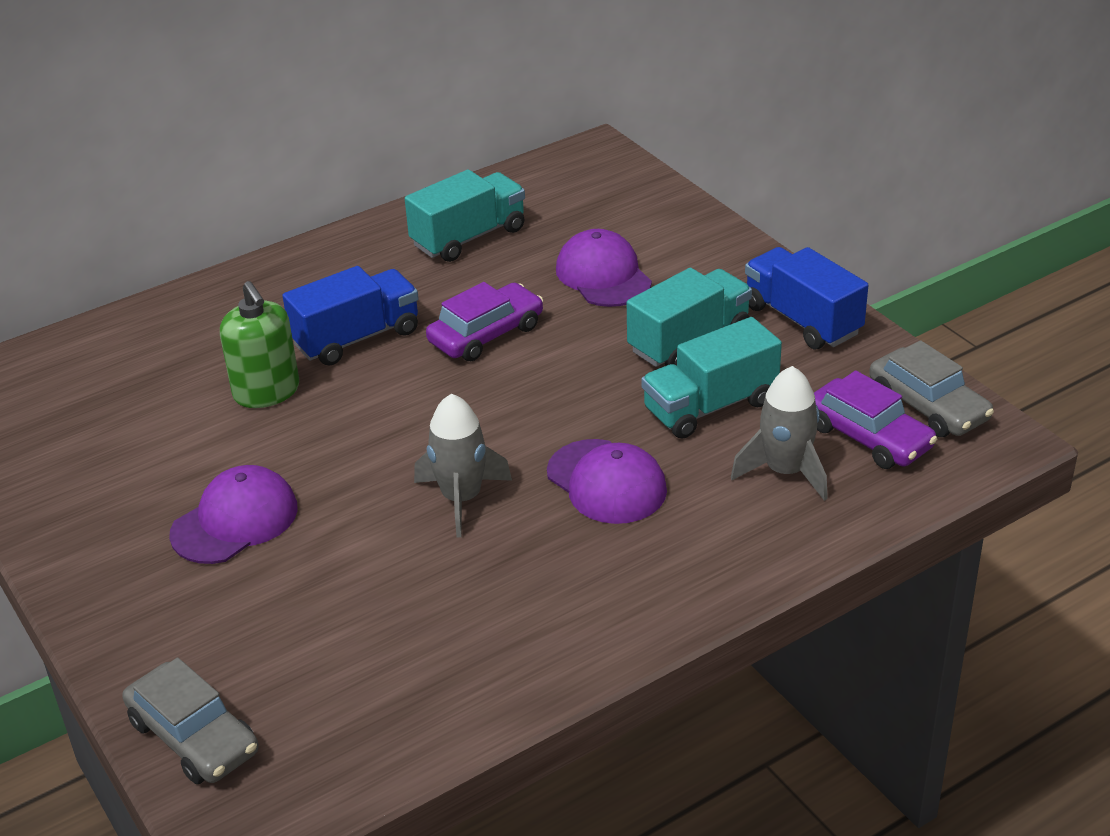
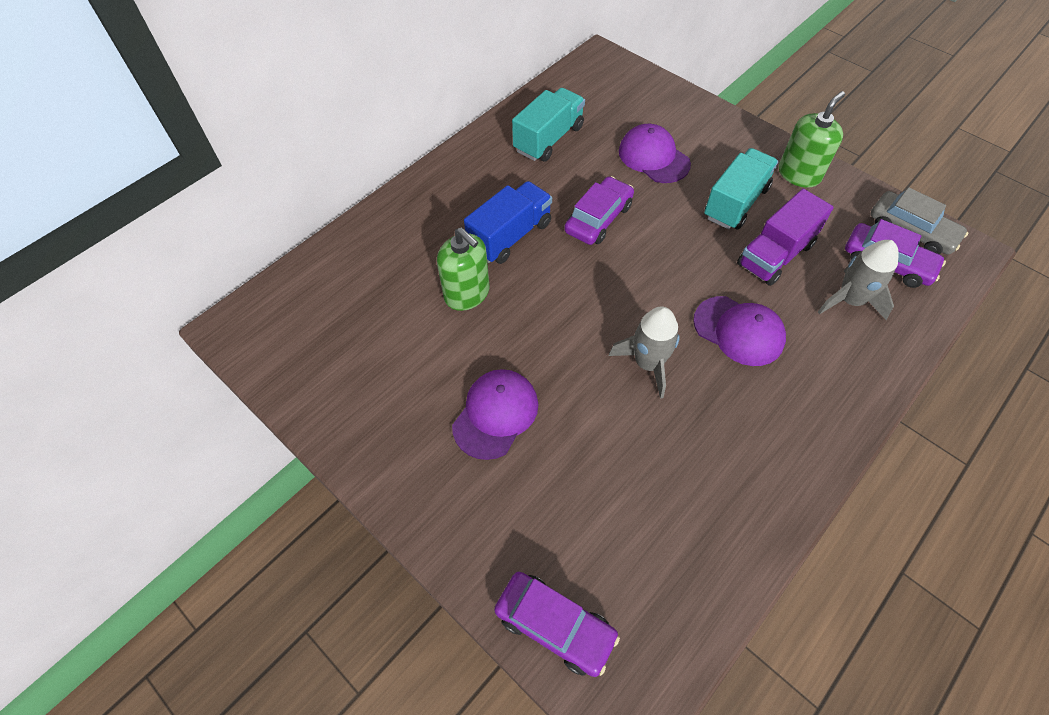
camera: 15 degrees left, 20 degrees up
(193, 736) = (555, 625): grey car -> purple car
(710, 406) = (775, 254): turquoise truck -> purple truck
(802, 320) = (799, 174): blue truck -> green soap dispenser

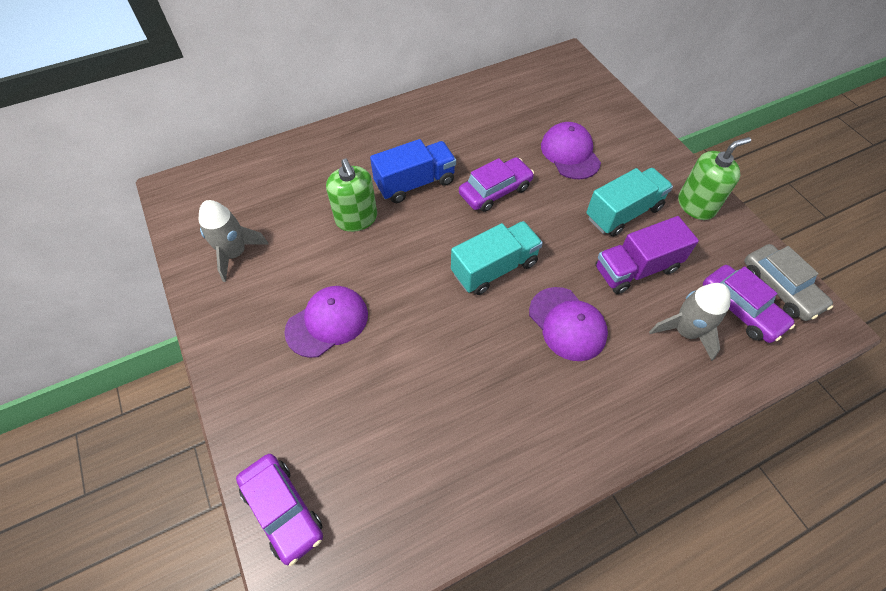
camera: 20 degrees right, 0 degrees up
(548, 139) = (488, 114): turquoise truck -> turquoise truck (494, 268)
(648, 363) = (473, 324): grey rocket -> grey rocket (235, 253)

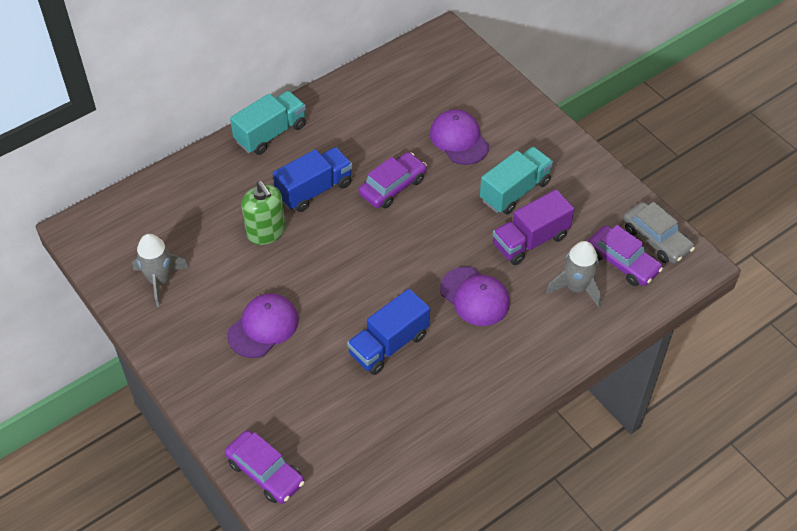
camera: 10 degrees left, 5 degrees down
(461, 366) = (389, 344): none -> blue truck
(494, 268) = (403, 258): turquoise truck -> turquoise truck (270, 133)
(696, 205) = (581, 174): green soap dispenser -> none

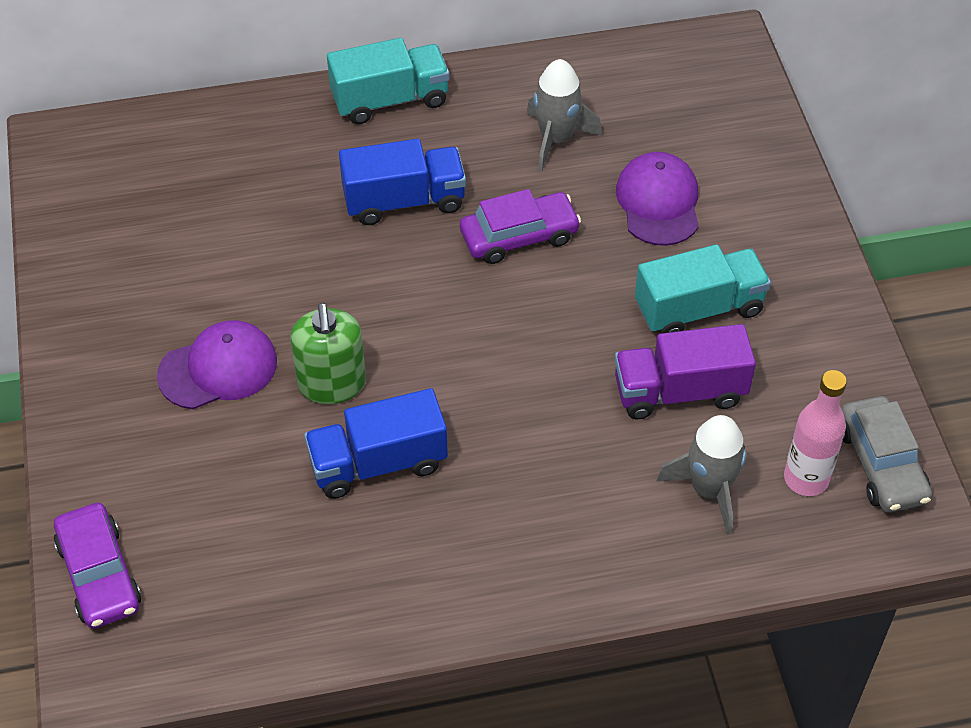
camera: 25 degrees right, 0 degrees up
(160, 280) = (120, 250): grey rocket -> grey rocket (556, 139)
(266, 232) = (302, 236): green soap dispenser -> green soap dispenser (332, 384)
(475, 296) = (545, 442): purple cap -> none
(622, 262) = (806, 479): purple car -> pink bottle

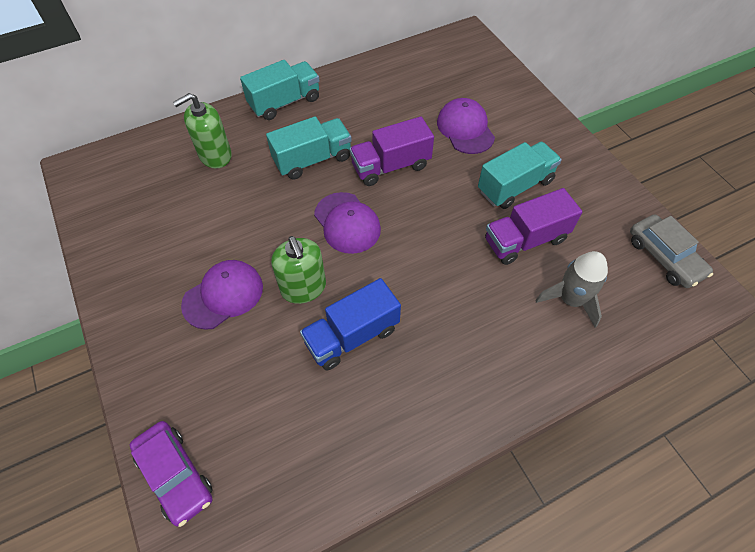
camera: 15 degrees left, 5 degrees up
(261, 163) = (215, 155): none -> green soap dispenser
(404, 201) = (312, 160): blue truck -> turquoise truck
(424, 307) = (347, 223): none -> purple cap
(519, 236) = (391, 166): purple car -> purple truck
(556, 139) = (392, 105): grey rocket -> none
(806, 479) = (625, 278): pink bottle -> none

